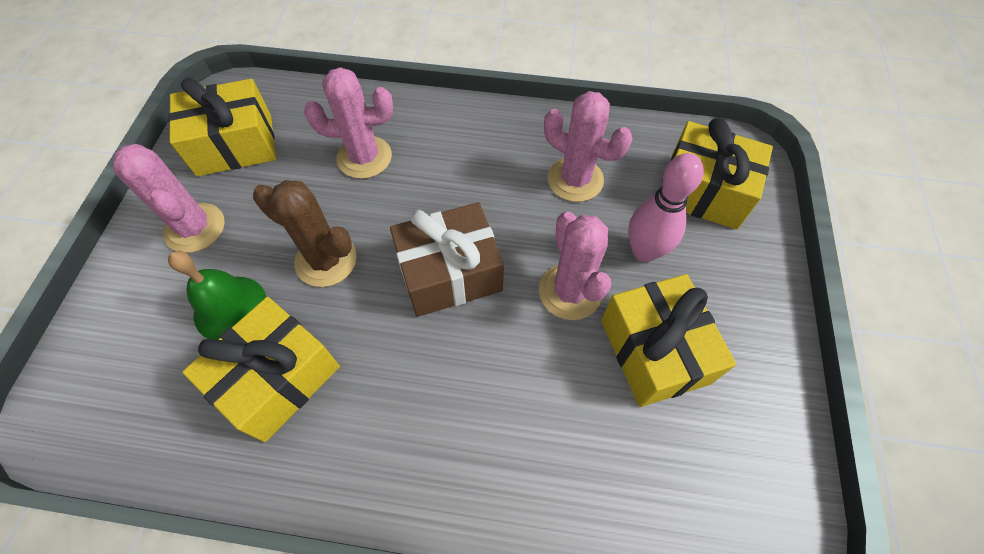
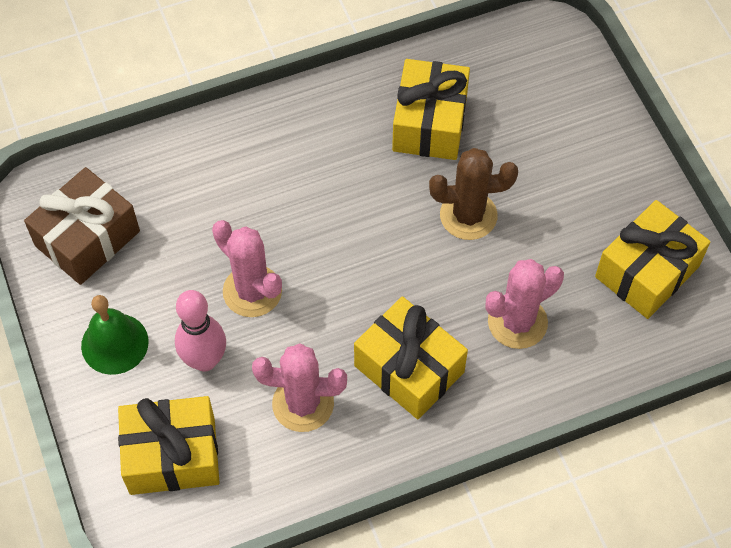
camera: 150 degrees right, 0 degrees up
(195, 228) = (598, 185): pink cactus -> none
(230, 308) = (508, 146): green bell -> green bell (114, 343)
(450, 273) = (360, 256): brown gift -> brown gift (87, 238)
(654, 351) = (163, 278): yellow gift -> yellow gift (409, 369)

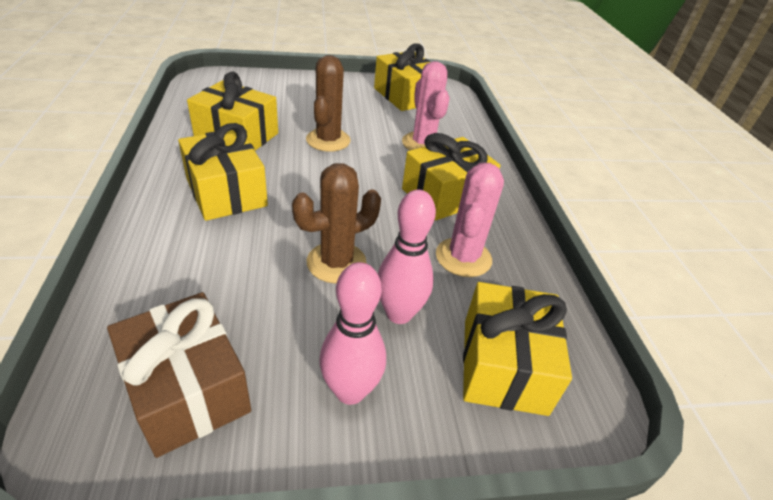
camera: 80 degrees left, 20 degrees down
(114, 343) = (350, 391): green bell -> pink bowling pin
(252, 291) = (336, 262): pink cactus -> brown cactus
(319, 161) = (226, 192): none -> yellow gift

